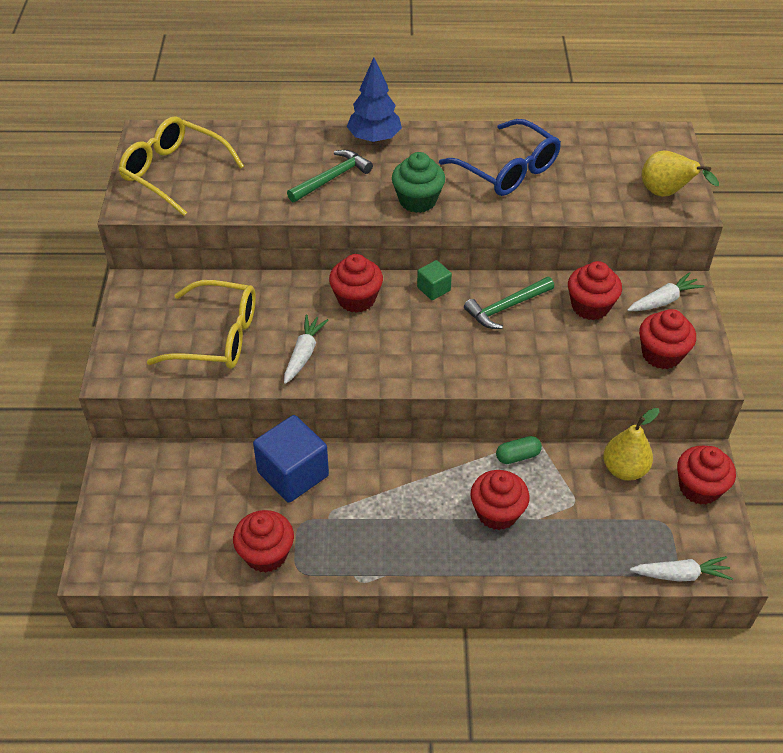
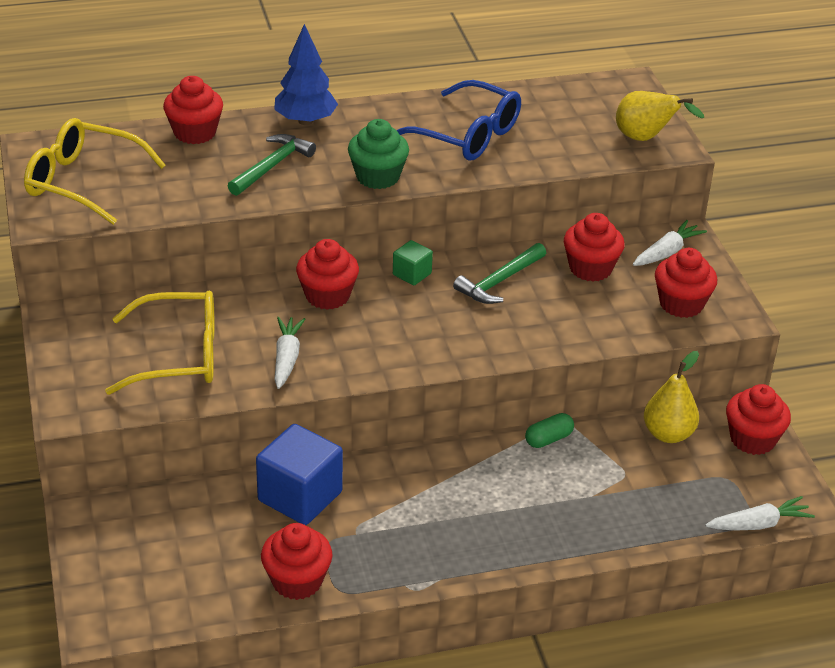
camera: 15 degrees left, 10 degrees down
(497, 513) = (544, 498): red cupcake -> red cupcake (195, 133)

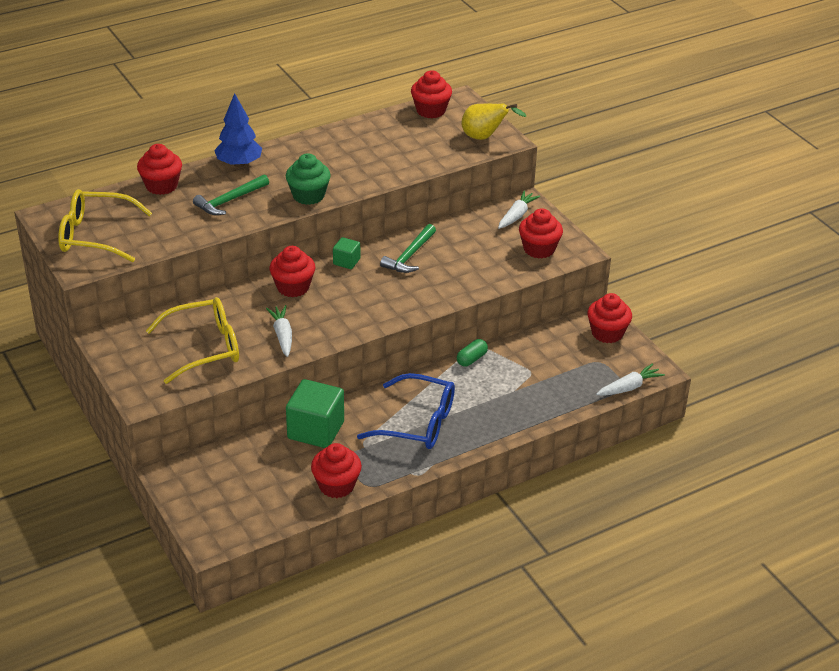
camera: 15 degrees left, 0 degrees up
(272, 166) = (229, 201): green hammer -> green hammer turned 150 degrees counterclockwise
(300, 496) = (316, 430): blue cube -> green cube
(467, 135) = (359, 155): blue glasses -> blue glasses (418, 423)
(590, 268) = (469, 235): red cupcake -> red cupcake (430, 110)
(668, 434) = (550, 340): yellow pear -> none

